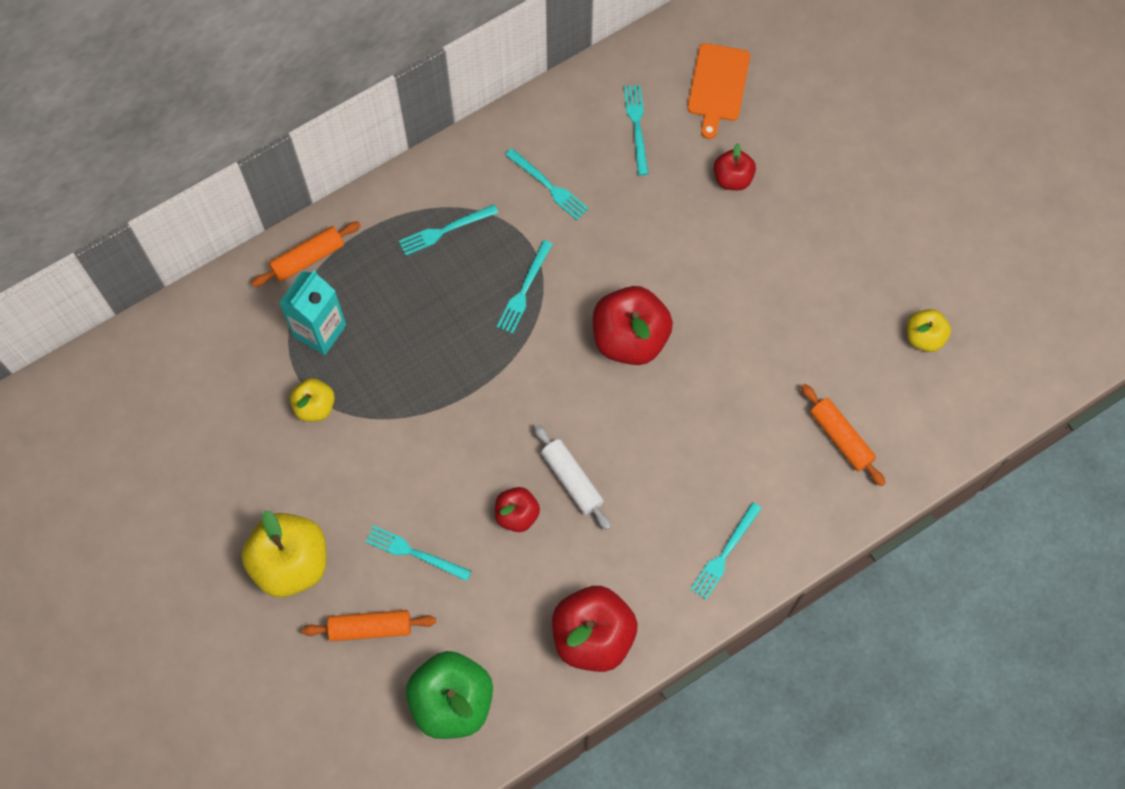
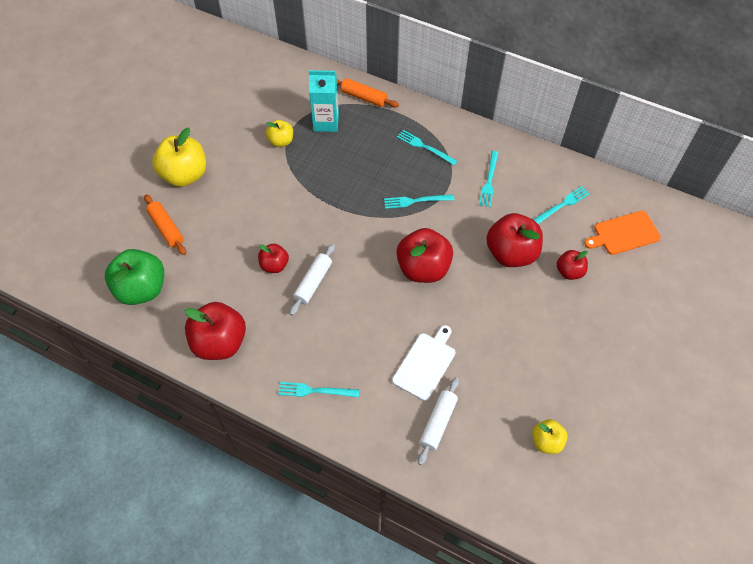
camera: 60 degrees right, 10 degrees down
(414, 553) = (222, 227): turquoise fork -> none
(669, 226) = (511, 253): none -> red apple
(760, 410) = (425, 364): none -> white cutting board
(841, 438) = (438, 423): orange rolling pin -> white rolling pin

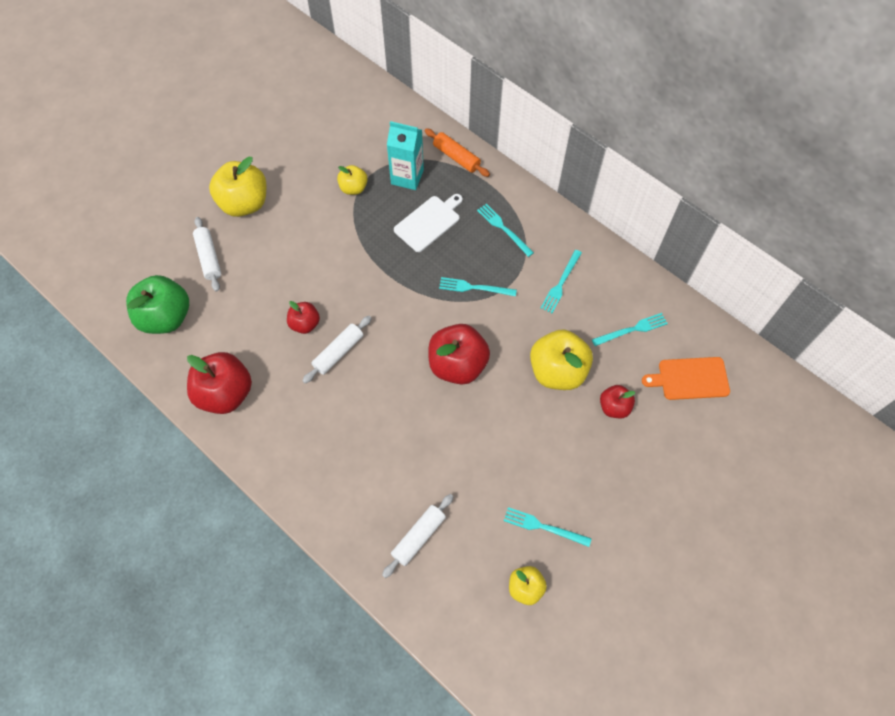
camera: 15 degrees right, 5 degrees up
(166, 228) = (209, 257): orange rolling pin -> white rolling pin
(315, 391) = (304, 469): turquoise fork -> turquoise fork (543, 527)
(425, 364) = (426, 470): white cutting board -> white cutting board (429, 222)
(511, 253) = (557, 371): red apple -> yellow apple

